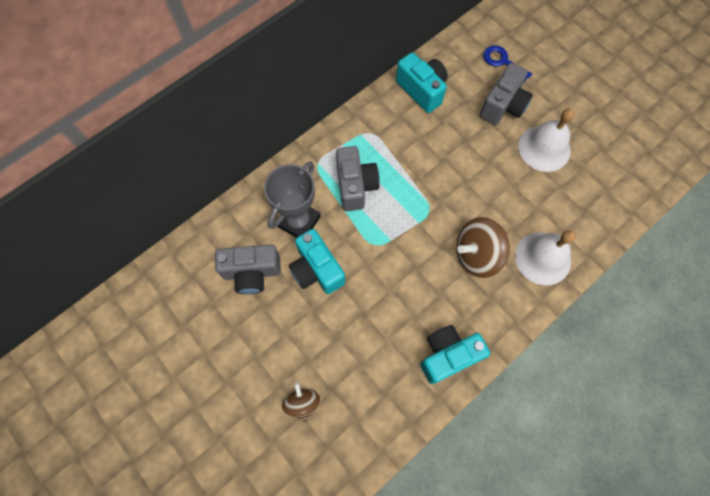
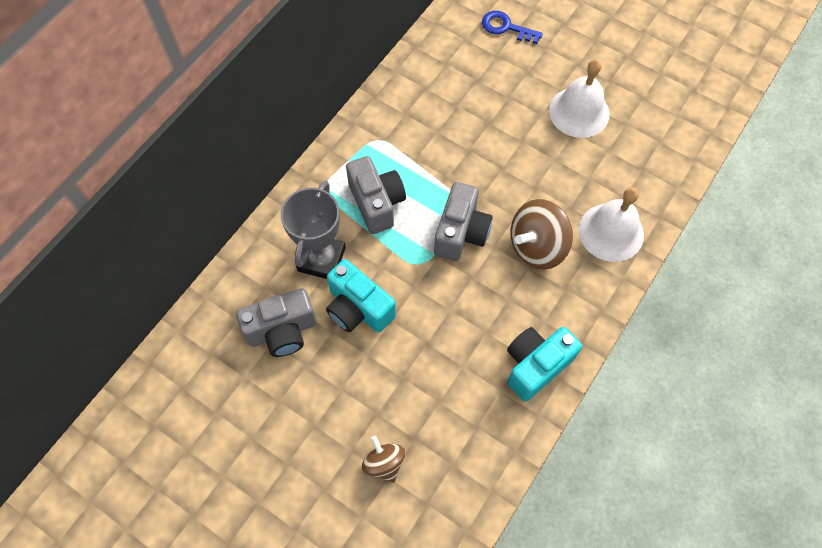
camera: 15 degrees left, 5 degrees down
(422, 90) = (423, 78): turquoise camera -> none
(503, 106) = (520, 76): grey camera -> grey camera (461, 233)

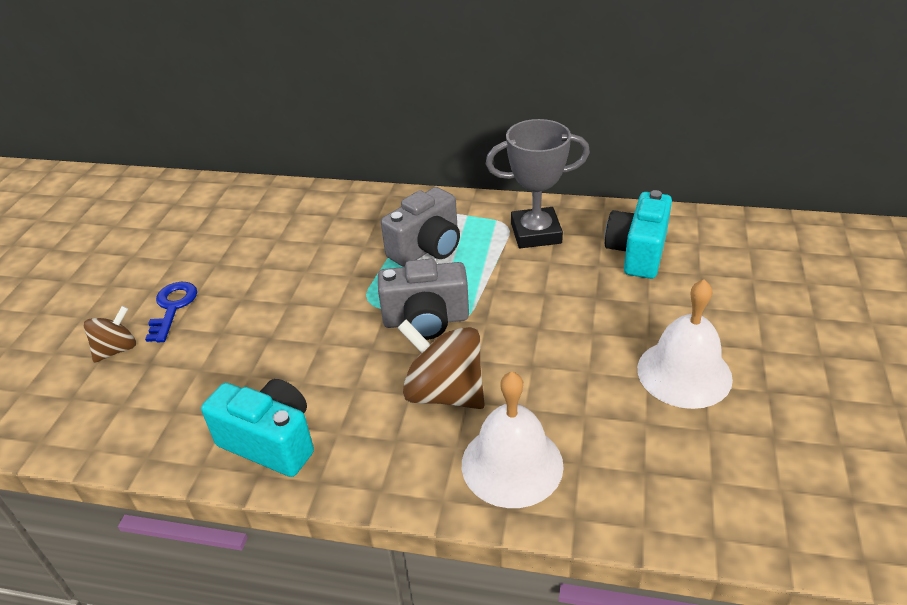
camera: 70 degrees right, 25 degrees down
(282, 331) = (249, 237): grey camera -> none
(321, 259) = (340, 235): grey trophy -> grey trophy (536, 233)
(358, 308) = (293, 276): turquoise camera -> turquoise camera (637, 253)
(506, 27) = (750, 269): blue key -> blue key (172, 308)

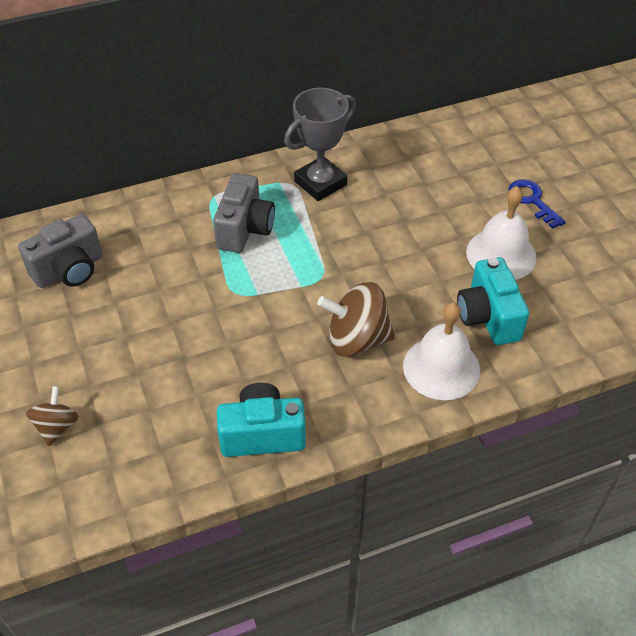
camera: 35 degrees left, 10 degrees up
(172, 308) = (70, 370): blue key -> blue key (532, 201)
(426, 320) = (296, 290): grey camera -> grey camera (69, 270)
(637, 253) = (407, 172): turquoise camera -> turquoise camera (488, 317)

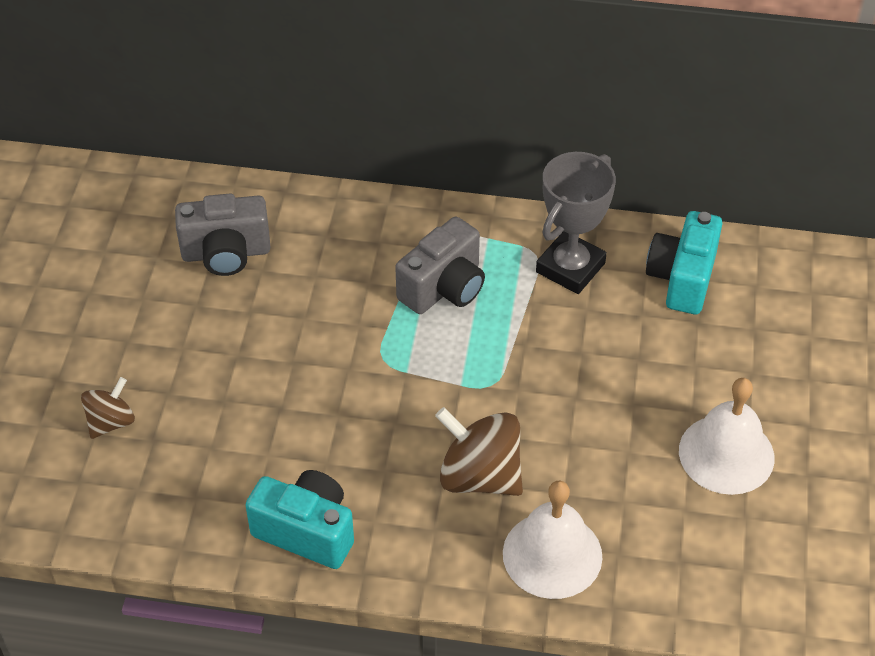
camera: 30 degrees right, 0 degrees up
(320, 183) = (570, 268): grey trophy -> grey trophy turned 45 degrees counterclockwise
(488, 317) = (652, 522): turquoise camera -> turquoise camera (682, 279)
(532, 201) = (819, 404): blue key -> none

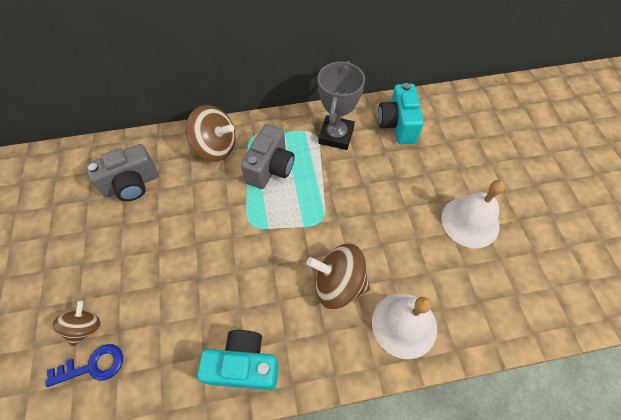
camera: 20 degrees left, 10 degrees up
(109, 470) = (93, 366): none -> blue key
(370, 233) = (215, 147): none -> brown spinning top

